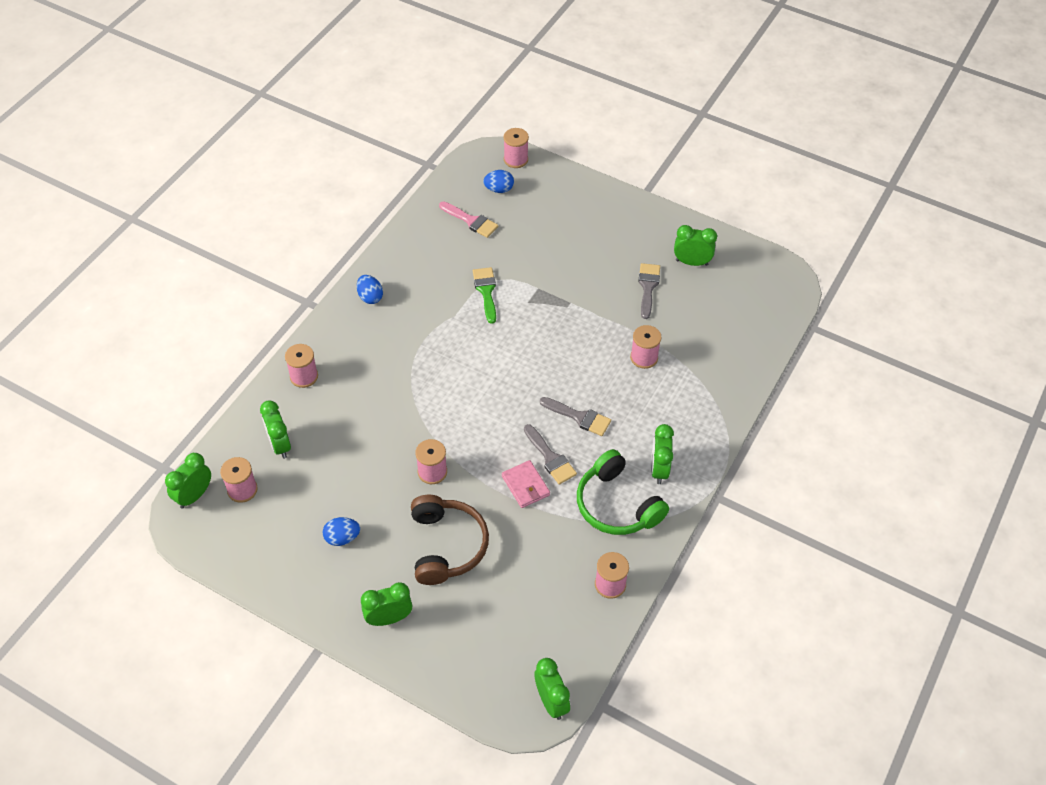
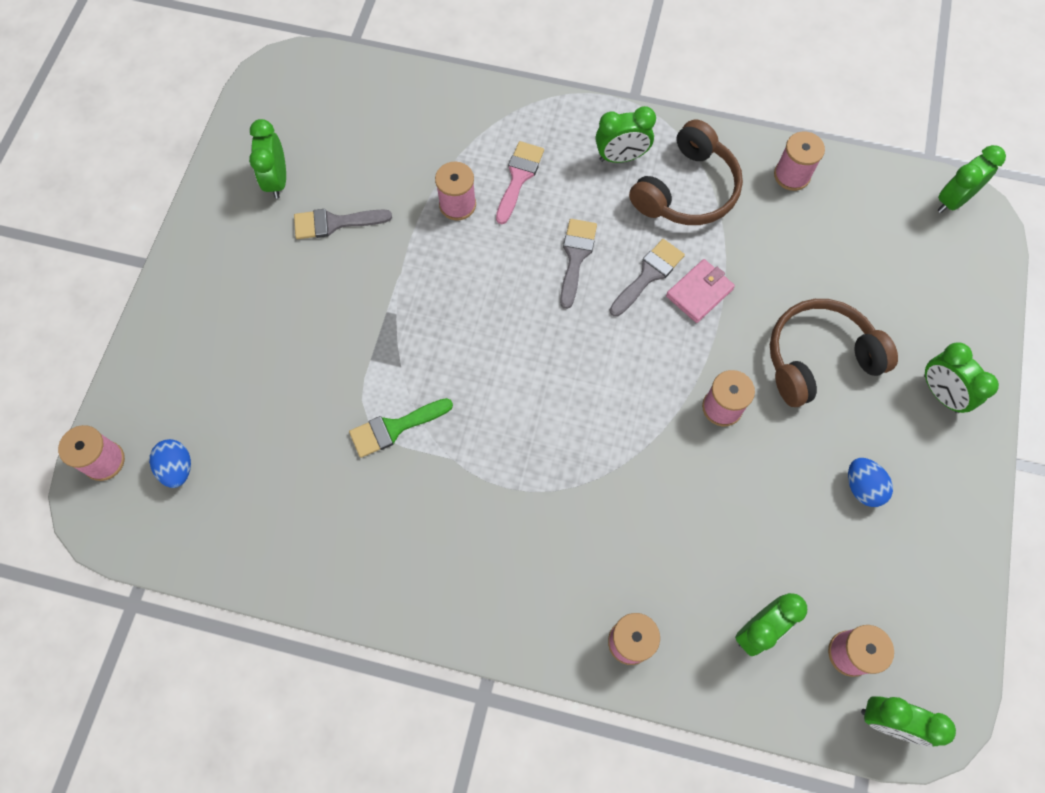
camera: 105 degrees left, 15 degrees up
(370, 297) = (449, 596): blue egg -> none
(471, 221) = (255, 491): pink brush -> pink brush (519, 177)
(617, 504) = (686, 189): green headphones -> brown headphones

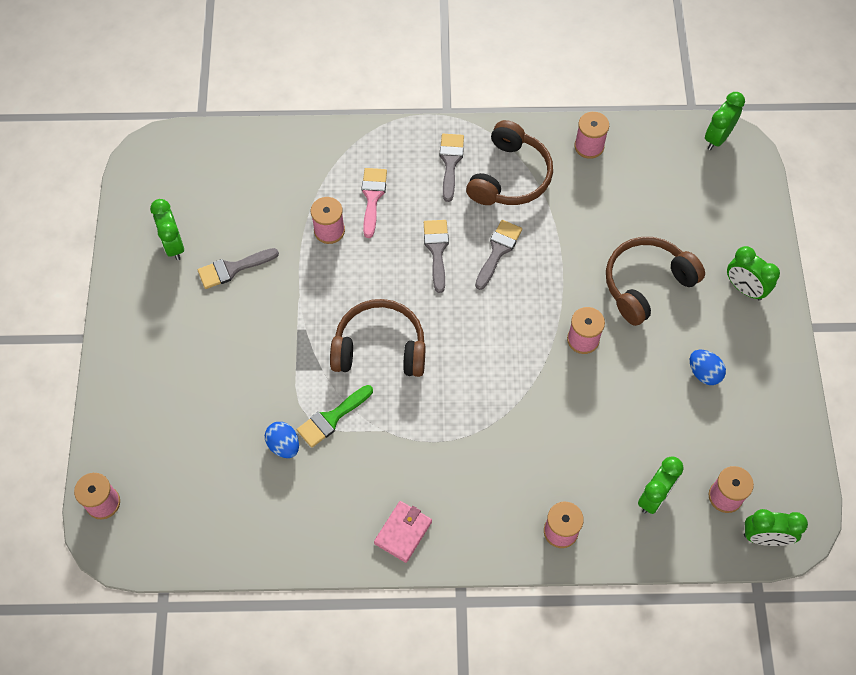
camera: 15 degrees left, 5 degrees down
(177, 468) = (165, 493): blue egg -> blue egg (284, 445)
(475, 358) = (380, 348): none -> brown headphones
(621, 157) = (450, 162): green clock -> grey brush
(699, 292) = (541, 255): pink wallet -> pink wallet (403, 532)

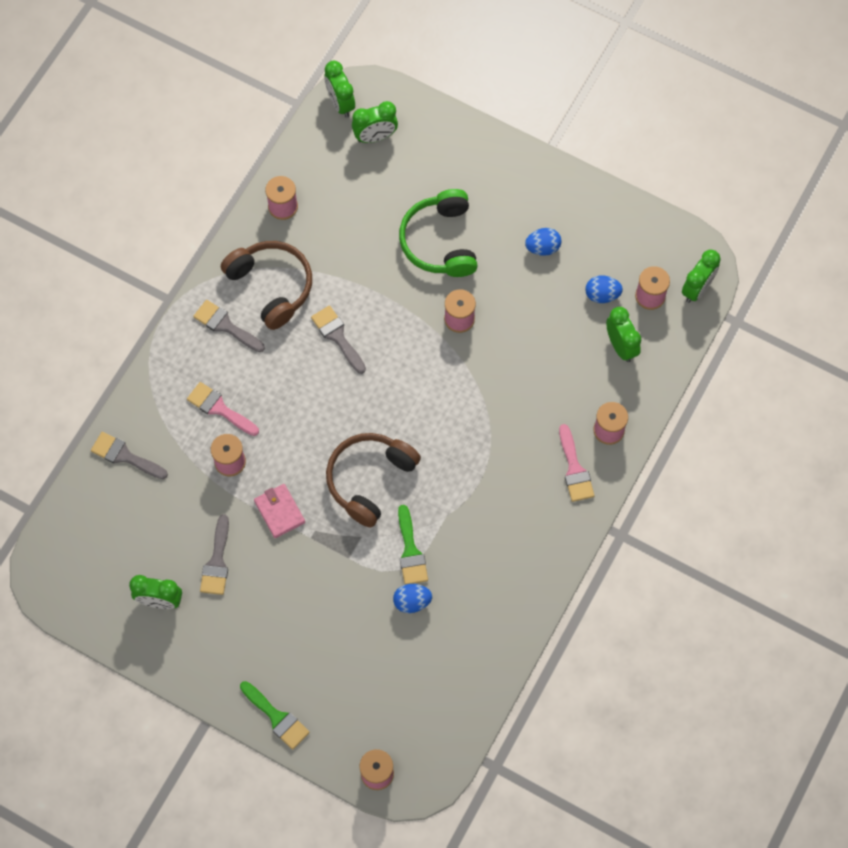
camera: 60 degrees left, 5 degrees up
(115, 391) = (277, 717): none -> green brush
(403, 532) = (541, 547): pink wallet -> pink wallet (279, 512)
(436, 250) = (305, 385): grey brush -> grey brush (125, 456)
(500, 520) = (574, 469): none -> pink brush
(647, 284) = (440, 241): brown headphones -> green headphones
(694, 451) = (602, 295): none -> blue egg
(744, 288) = (490, 172): green clock -> green clock (375, 137)

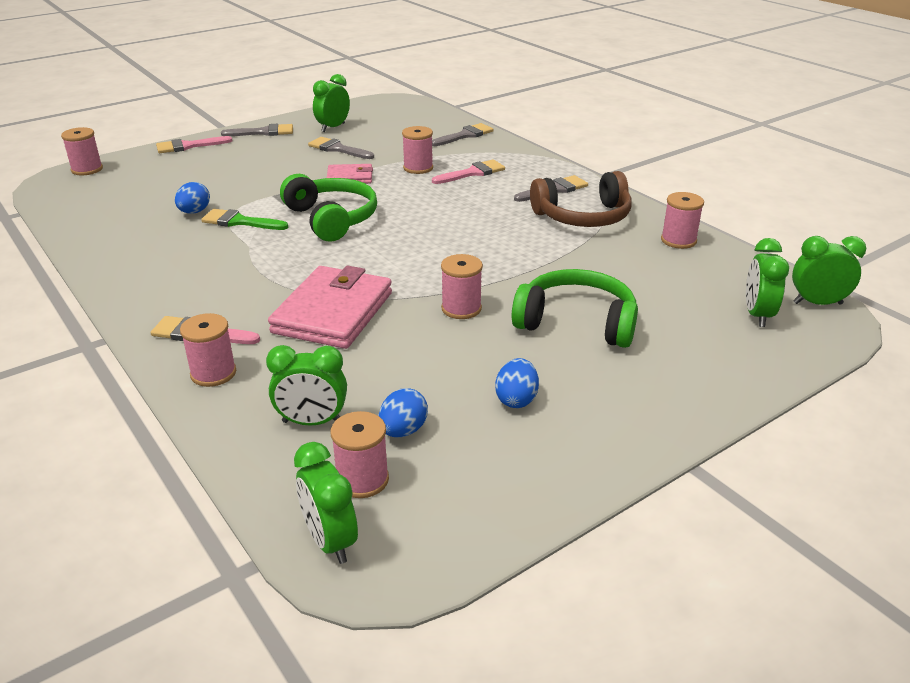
camera: 115 degrees right, 35 degrees down
(277, 717) = (188, 146): green brush -> pink brush
(337, 336) = (499, 236): grey brush -> grey brush (264, 132)
(370, 480) = (331, 219): brown headphones -> green headphones
(506, 398) = (333, 312): none -> pink wallet

